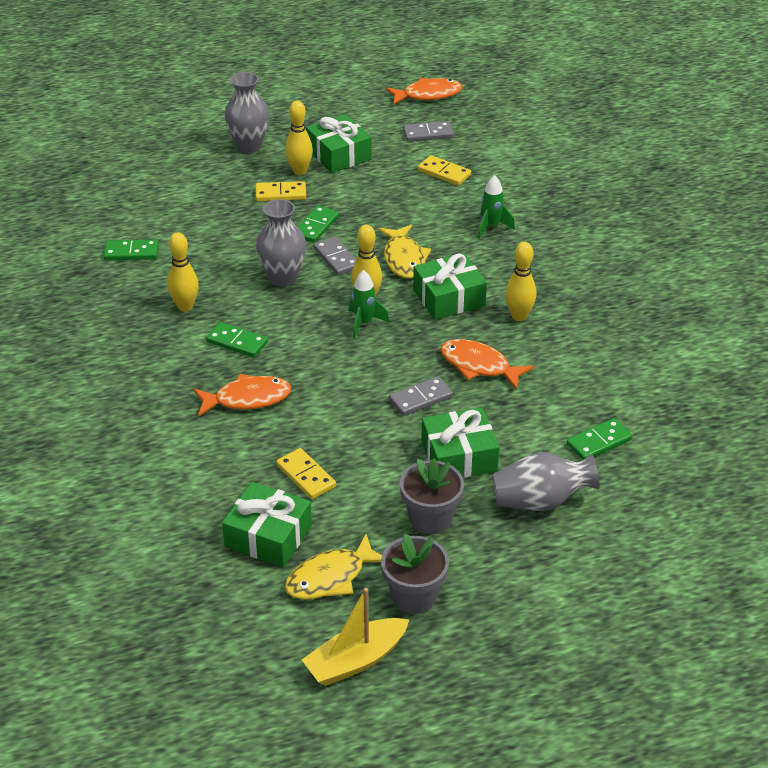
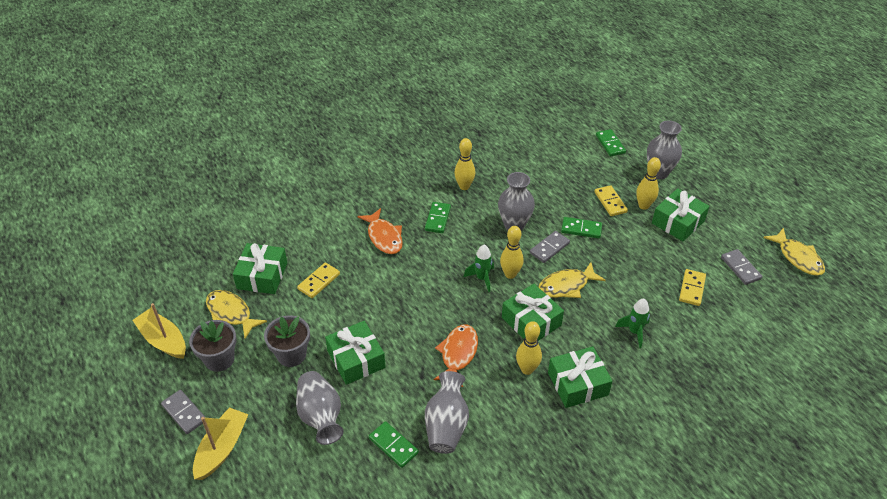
camera: 75 degrees right, 5 degrees up
(131, 252) = (508, 149): green domino -> green domino (610, 144)
(420, 398) = (411, 326): grey domino -> grey domino (184, 413)
(428, 95) = (798, 257): orange fish -> yellow fish
(550, 283) = (577, 384): none -> green gift
(568, 603) = (222, 448): none -> yellow boat
(580, 394) = (446, 425): none -> grey vase

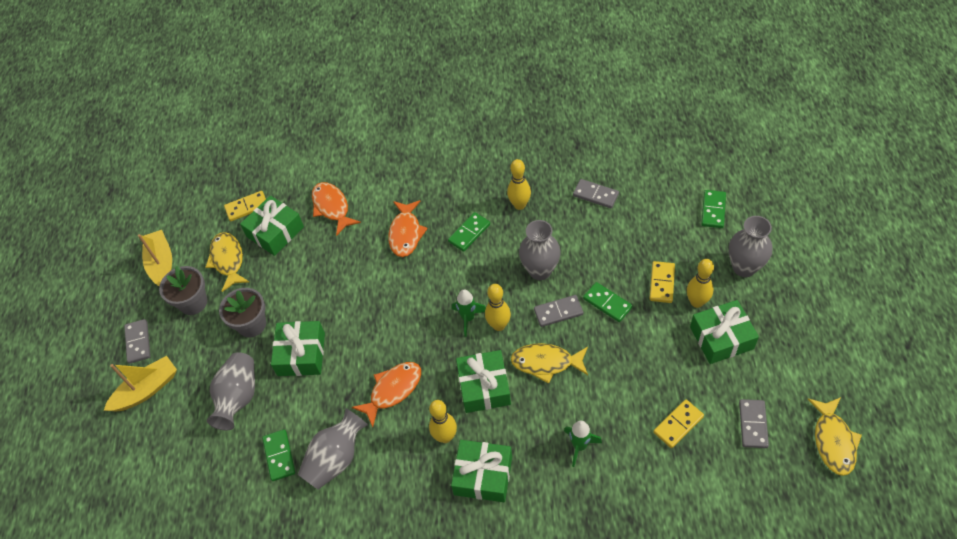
camera: 35 degrees right, 10 degrees up
(303, 240) = (332, 207): none -> orange fish
(319, 282) = (319, 258): yellow domino -> yellow domino (247, 207)
(518, 161) = (595, 195): none -> grey domino

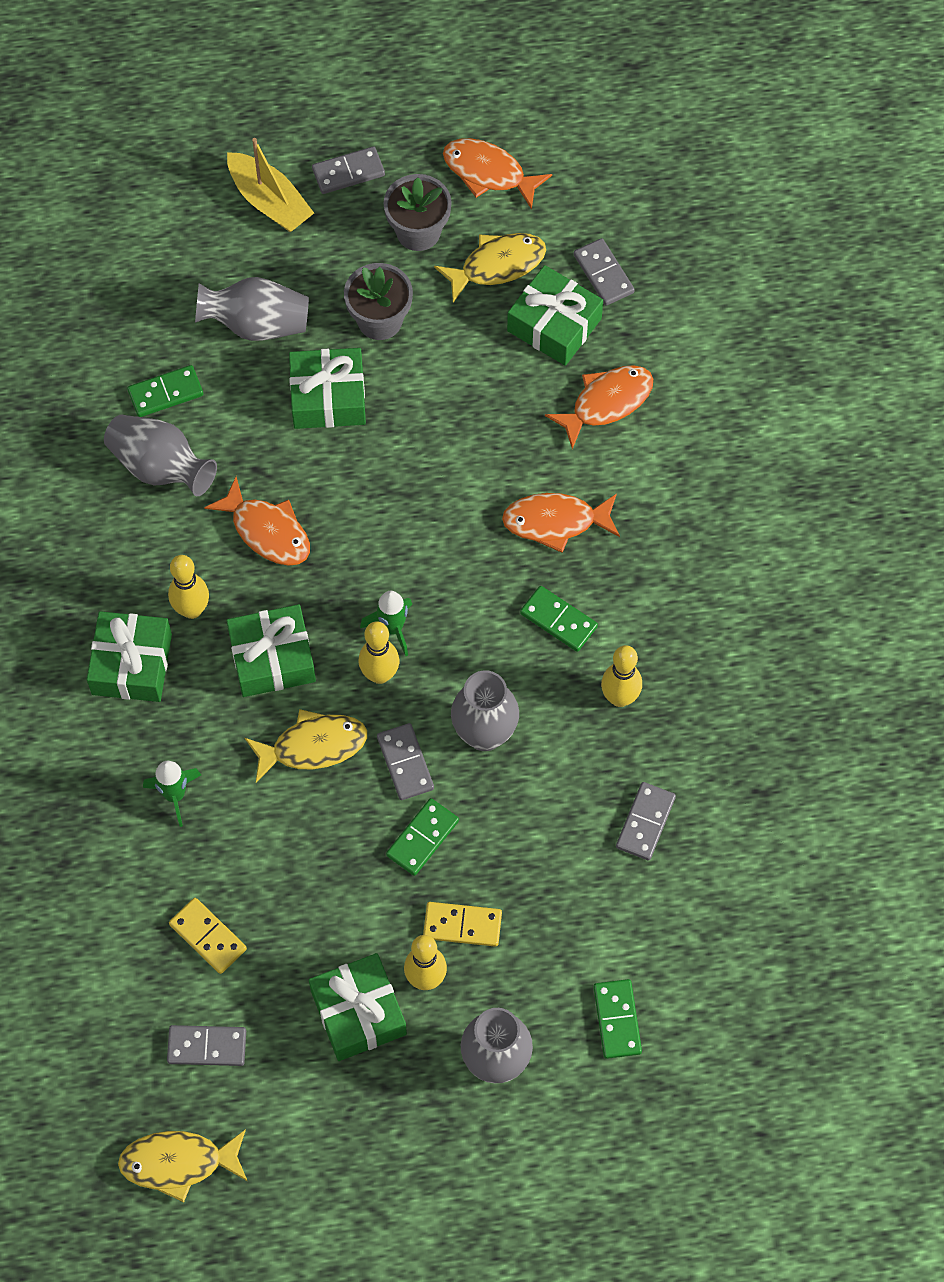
camera: 80 degrees right, 10 degrees up
(162, 264) = (488, 173): yellow boat -> orange fish
(247, 207) = (603, 274): yellow domino -> grey domino
(546, 363) = (313, 746): yellow fish -> yellow fish turned 75 degrees clockwise
(713, 210) = (617, 1020): green domino -> green domino turned 75 degrees clockwise

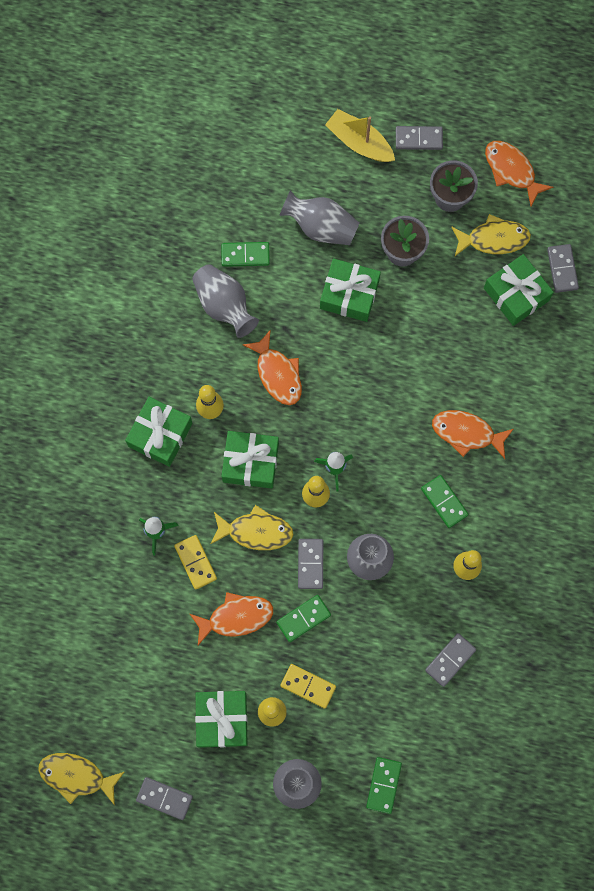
camera: 20 degrees right, 10 degrees up
(207, 1047) = (120, 707): grey domino -> grey domino (164, 798)
(208, 936) = (145, 635): yellow domino -> yellow domino (195, 562)
(269, 201) = (359, 142): yellow boat -> yellow boat turned 150 degrees clockwise
(606, 402) = (531, 361): orange fish -> orange fish (236, 617)

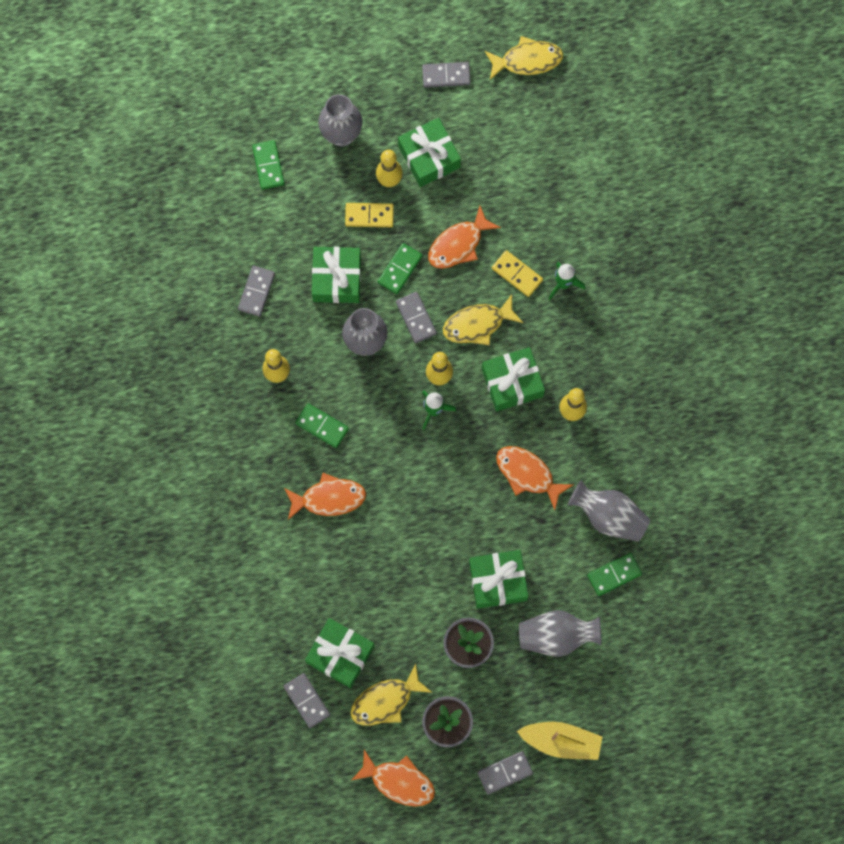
camera: 155 degrees right, 0 degrees up
(160, 435) = (605, 370): green gift -> green gift (337, 278)

